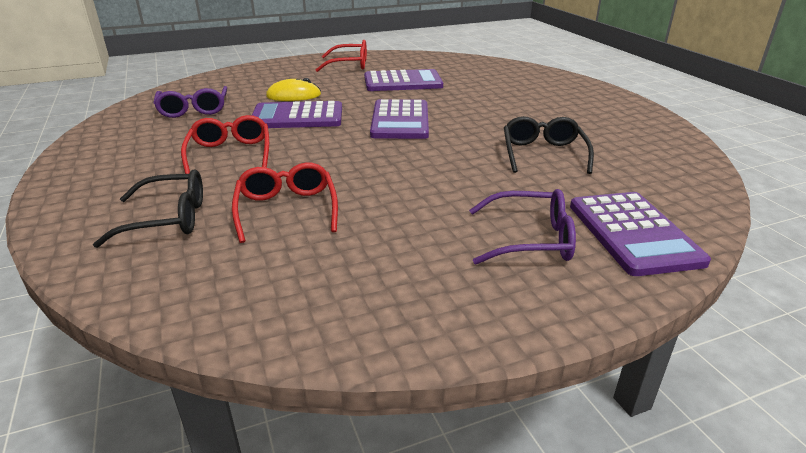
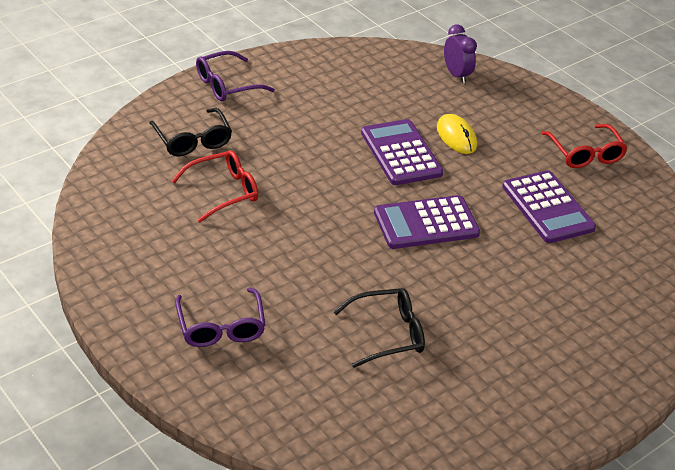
camera: 70 degrees right, 10 degrees up
(194, 109) = (386, 86): purple glasses -> purple glasses (226, 85)
(211, 85) = (456, 75): none -> purple clock
(230, 153) = (304, 136): red glasses -> none
(633, 233) = (249, 390): purple calculator -> none

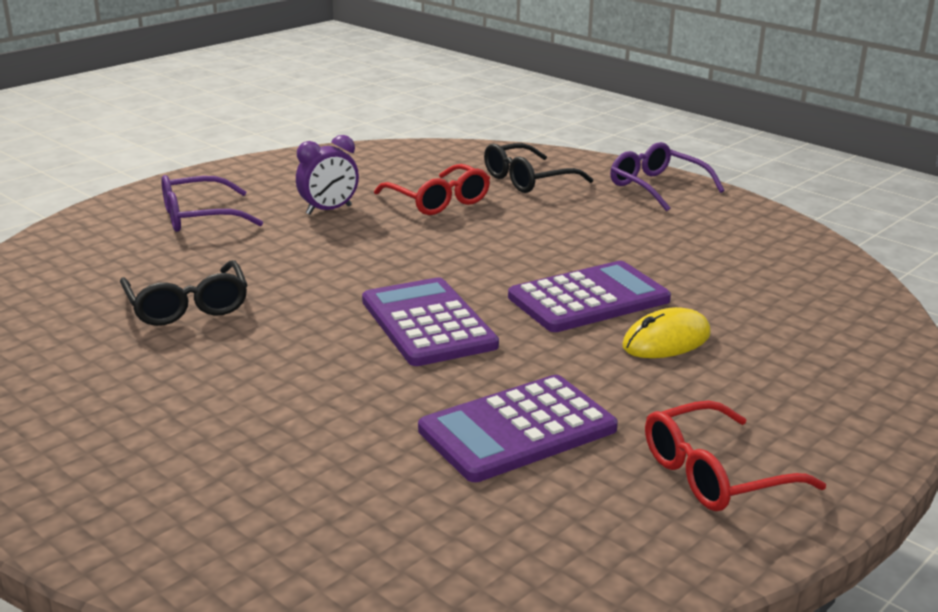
camera: 85 degrees right, 15 degrees down
(456, 75) = (851, 336): purple clock -> purple clock (329, 210)

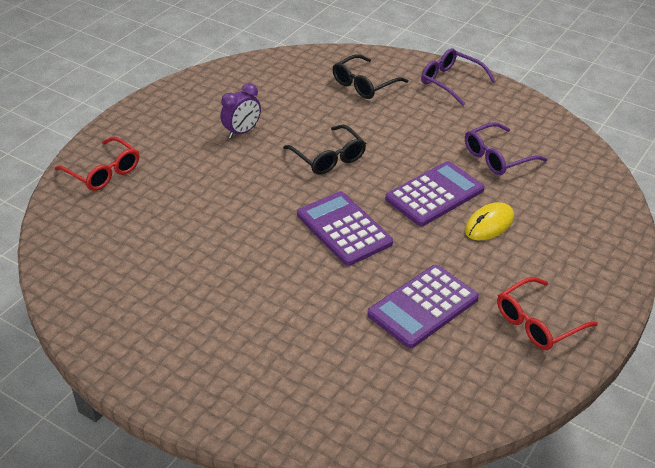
camera: 10 degrees left, 15 degrees up
(187, 306) = (189, 234): black glasses -> black glasses (329, 158)
(198, 217) = (157, 150): purple glasses -> purple glasses (497, 157)
(438, 201) = (312, 114): red glasses -> red glasses (103, 172)

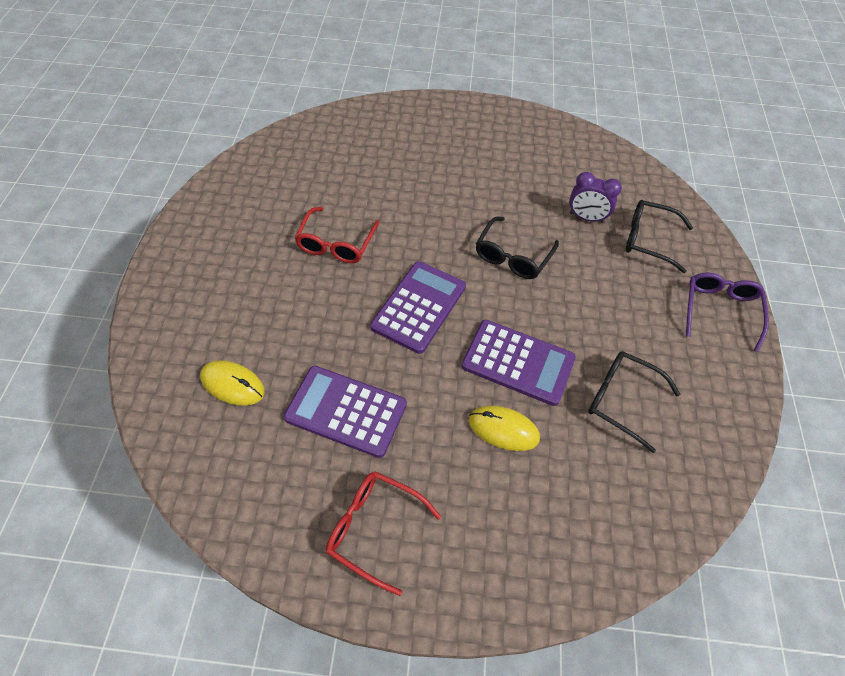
camera: 60 degrees right, 15 degrees up
(103, 172) = (389, 123): red glasses -> red glasses (336, 244)
(242, 132) = (503, 182): purple clock -> purple clock (586, 218)
(351, 374) = (232, 384): none -> yellow mouse
(497, 157) = (621, 400): purple glasses -> black glasses

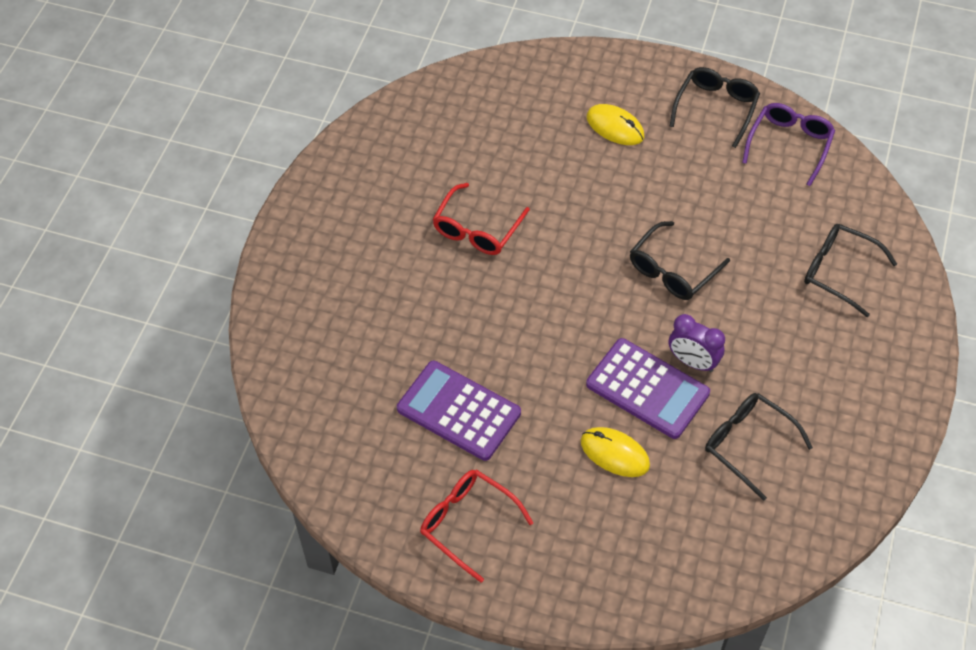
camera: 15 degrees right, 0 degrees up
(232, 384) = (350, 367): yellow mouse -> yellow mouse (615, 127)
(419, 307) = (554, 314): purple calculator -> none
(513, 129) = (716, 108): none -> black glasses
(586, 218) = (772, 235): purple clock -> purple clock (692, 362)
(720, 310) = (893, 365): purple glasses -> purple glasses (789, 144)

